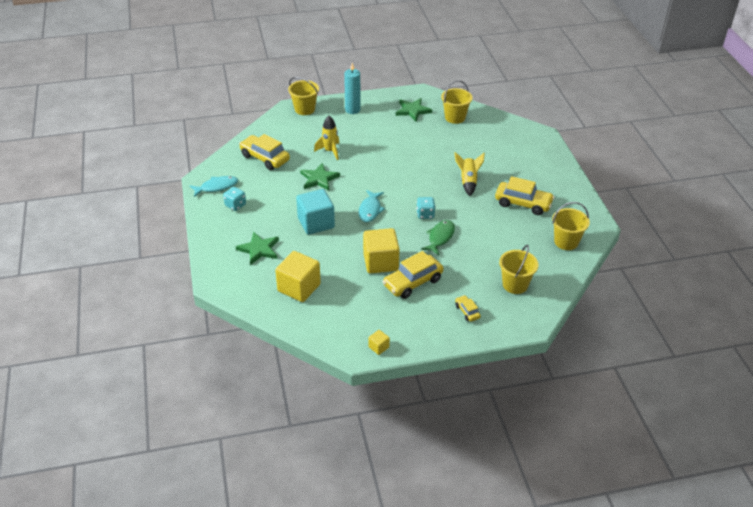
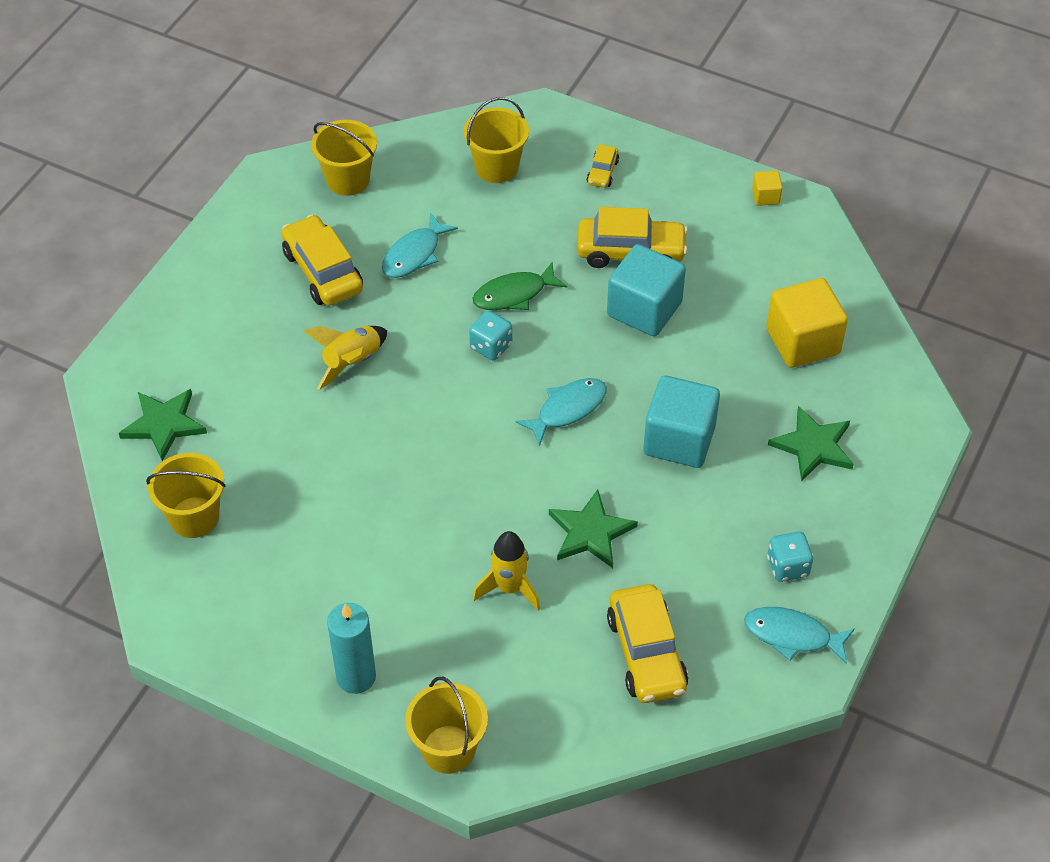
camera: 140 degrees left, 10 degrees up
(380, 262) = (644, 309): yellow cube -> turquoise cube
(412, 110) = (246, 591): green star -> green star (164, 424)
(498, 229) = (414, 254): none -> turquoise fish

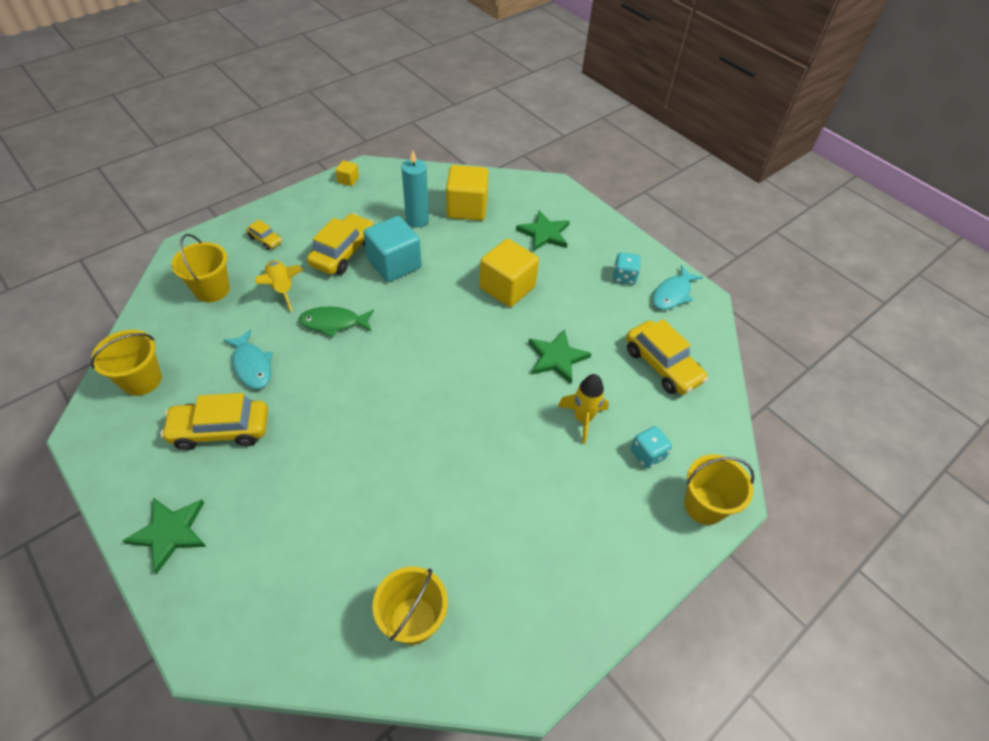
camera: 70 degrees left, 0 degrees up
(164, 424) = (296, 613): green star -> green star (170, 533)
(352, 362) = (326, 442): yellow rocket -> yellow rocket (282, 289)
(356, 677) = (623, 546): turquoise candle -> turquoise candle (417, 220)
(491, 346) = (370, 352): turquoise dice -> turquoise dice (647, 454)
(514, 294) = (333, 323): green fish -> green fish turned 90 degrees clockwise
(568, 409) = (451, 332): turquoise fish -> none
(646, 653) = (662, 365): yellow car -> yellow car turned 45 degrees clockwise
(679, 440) = (507, 287): turquoise cube -> yellow cube

